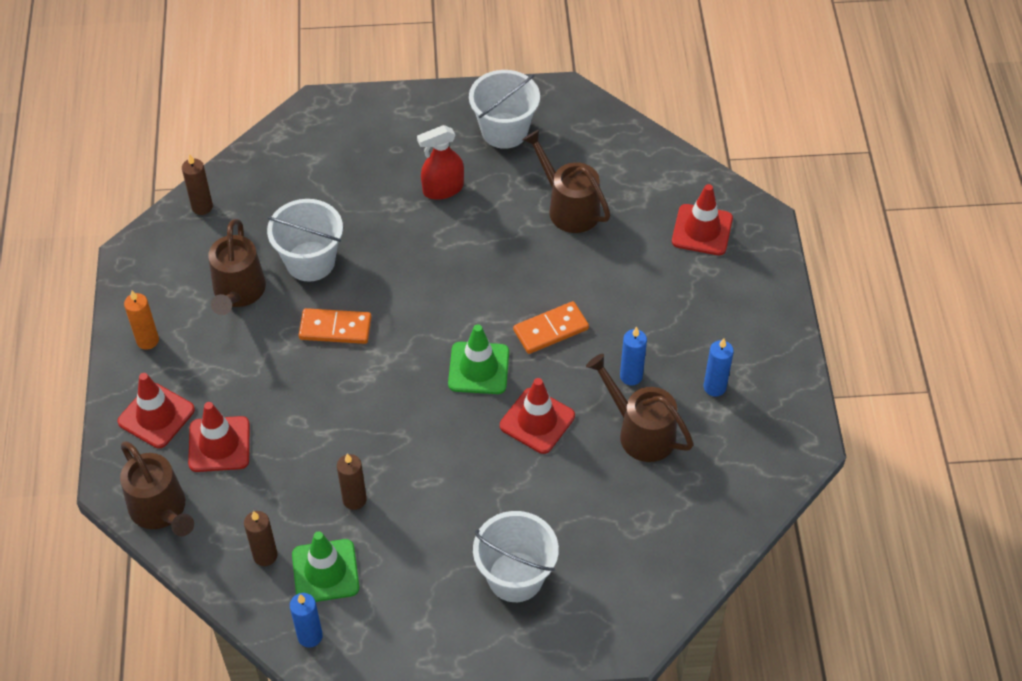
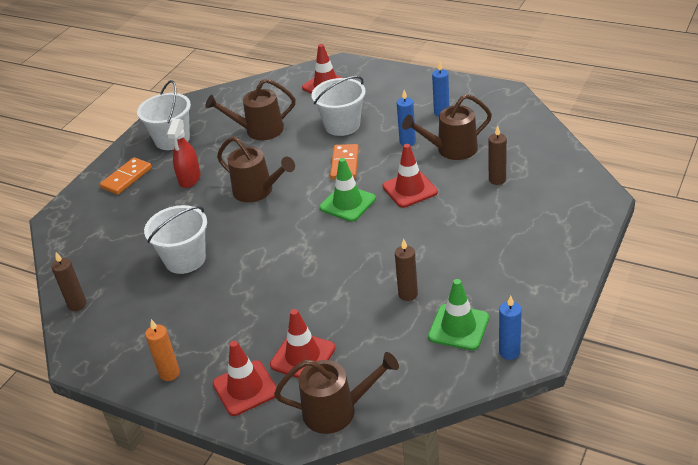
camera: 55 degrees left, 15 degrees down
(238, 293) = (175, 306): brown watering can -> brown watering can (258, 191)
(265, 555) = (422, 358): brown candle -> brown candle (497, 180)
(335, 328) = (254, 263): orange domino -> orange domino (126, 178)
(515, 577) = (524, 233): white bucket -> white bucket (342, 125)

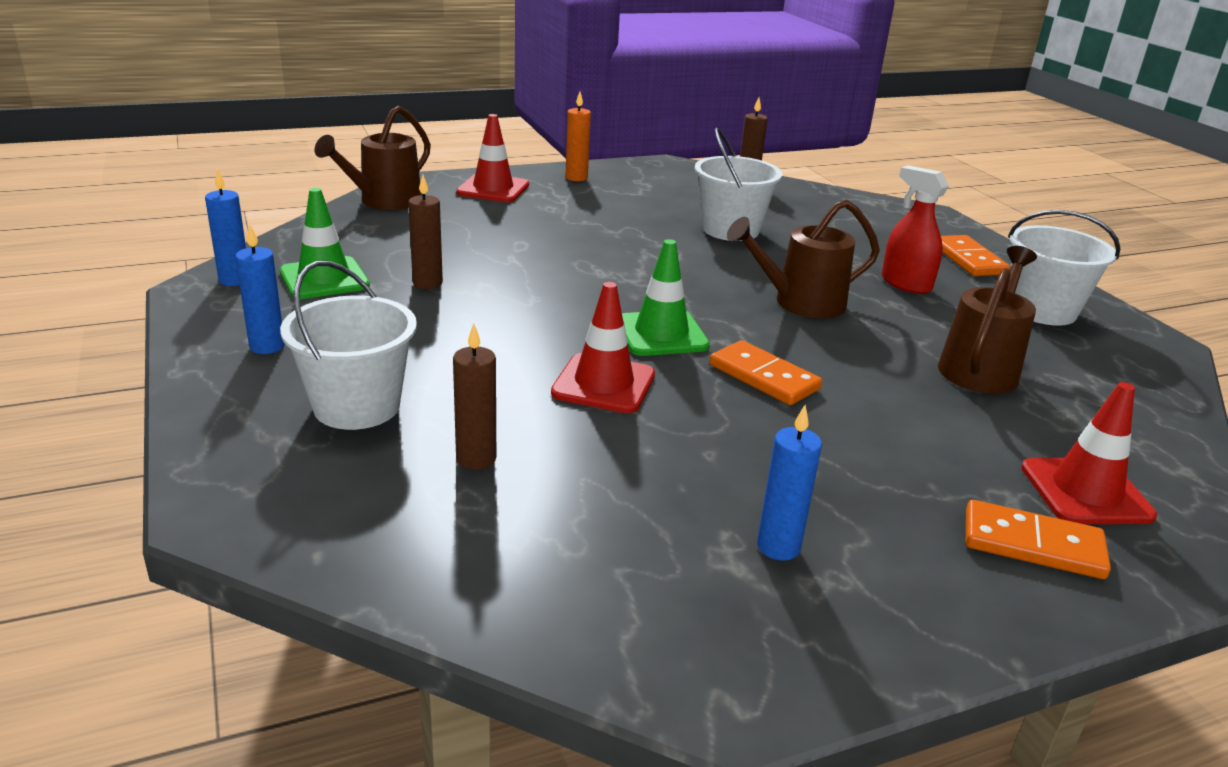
camera: 125 degrees right, 10 degrees down
(303, 356) = (472, 215): red traffic cone -> none
(342, 125) = (892, 431): white bucket -> white bucket (357, 406)
(371, 83) = (1032, 544): none -> orange domino
(407, 142) = (735, 454): blue candle -> blue candle (267, 346)
(451, 150) = (636, 475): brown watering can -> none

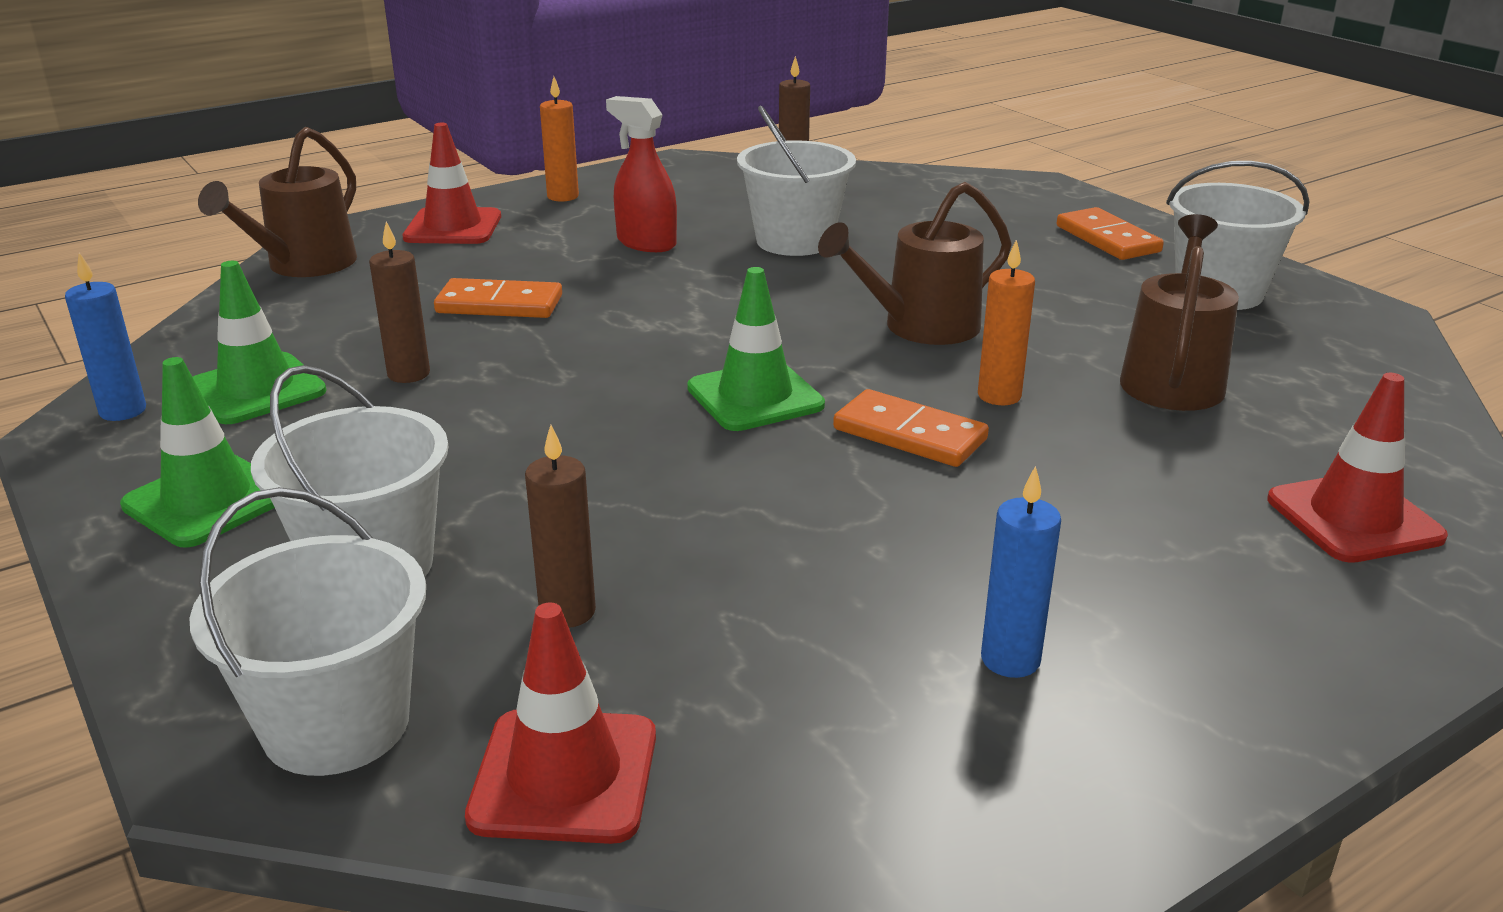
camera: 10 degrees left, 0 degrees up
(267, 346) = (207, 501): blue candle -> green traffic cone
(297, 505) = (336, 724): none -> white bucket
(603, 384) = (703, 478): red traffic cone -> red traffic cone (564, 776)
(841, 360) = (999, 396): none -> orange candle
(905, 284) = (1042, 282): red spray bottle -> red spray bottle (646, 243)
(1032, 544) = (1316, 598): orange domino -> orange domino (499, 304)

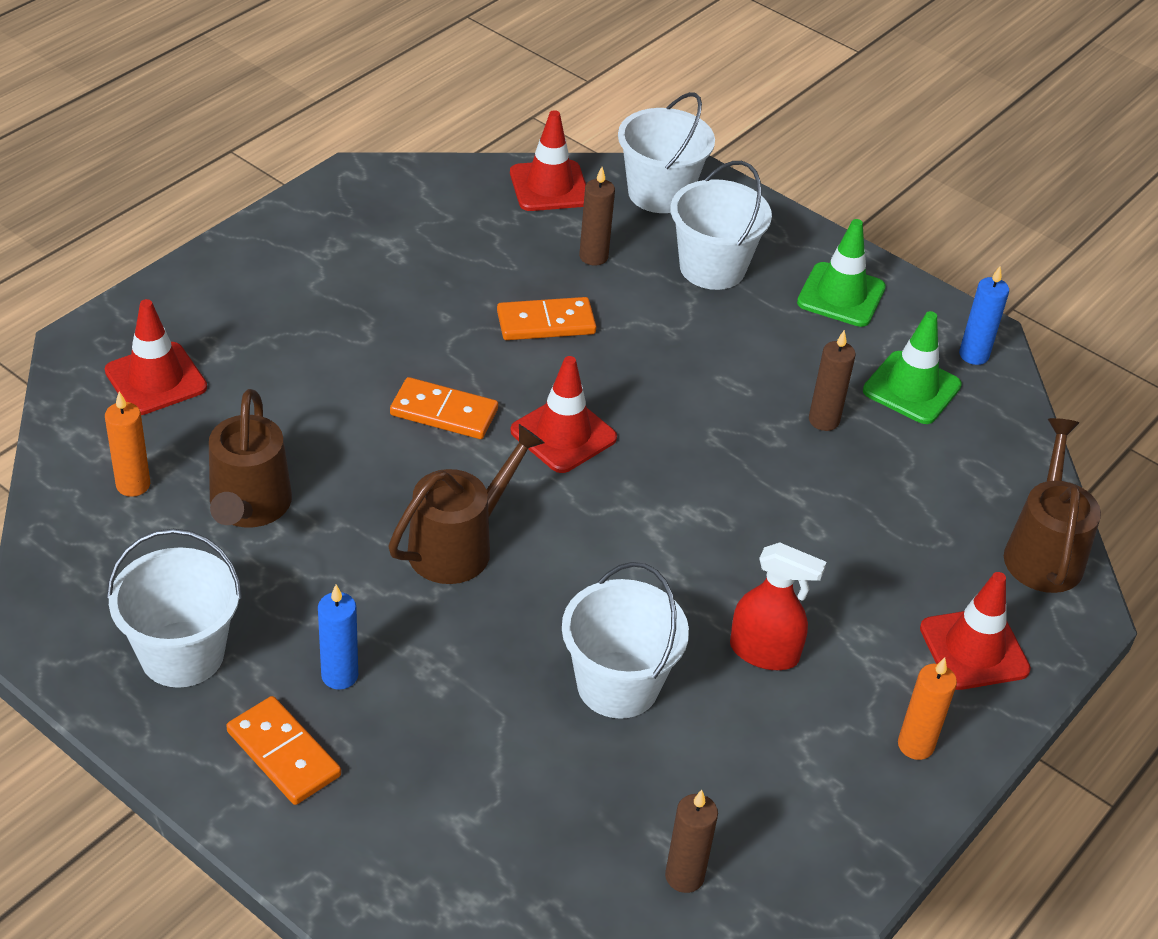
camera: 160 degrees right, 15 degrees up
(499, 304) = (826, 519): orange domino -> orange domino (546, 323)
(755, 397) = (563, 434): green traffic cone -> red traffic cone
(999, 396) = (385, 463): orange candle -> orange candle (133, 485)
(1010, 660) = (365, 261): blue candle -> blue candle (339, 675)

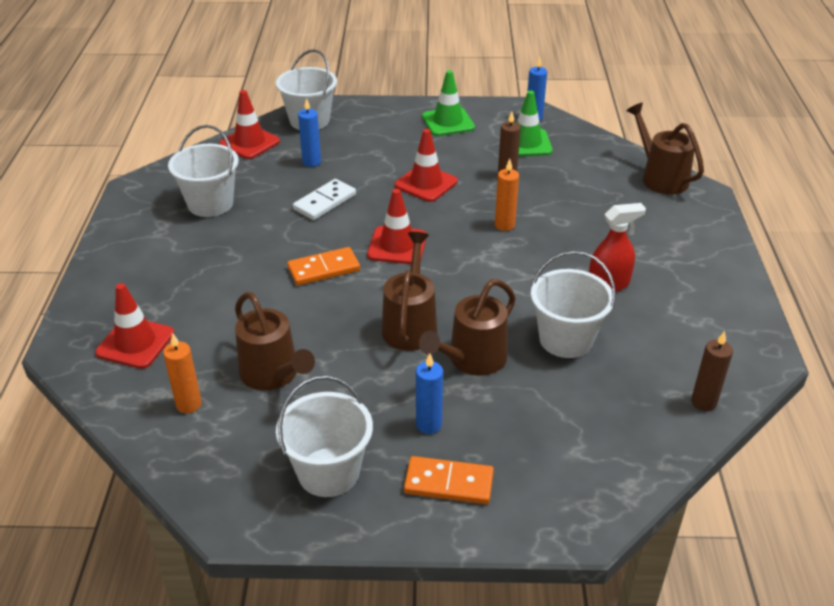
camera: 35 degrees left, 5 degrees down
(476, 635) = (472, 360): none -> brown watering can
(546, 323) = (325, 202): orange domino -> white domino
(593, 256) = (311, 162): brown candle -> blue candle
(712, 268) = (375, 139): white bucket -> white bucket (210, 203)
(915, 745) = (716, 282): orange candle -> orange candle (504, 225)
(974, 649) = (686, 230): red traffic cone -> red traffic cone (426, 183)

